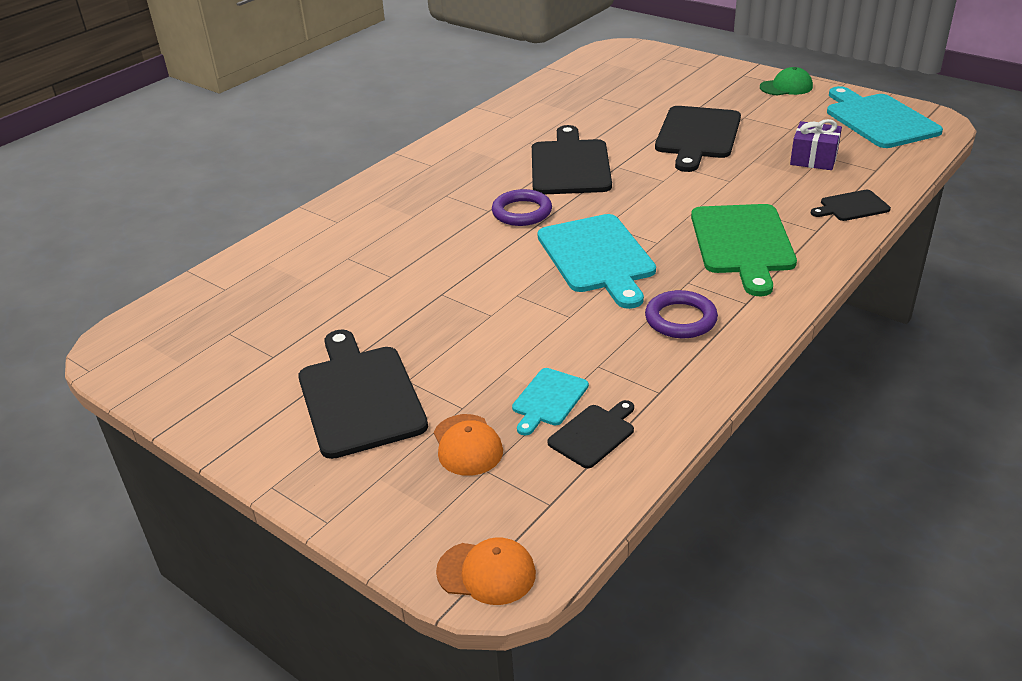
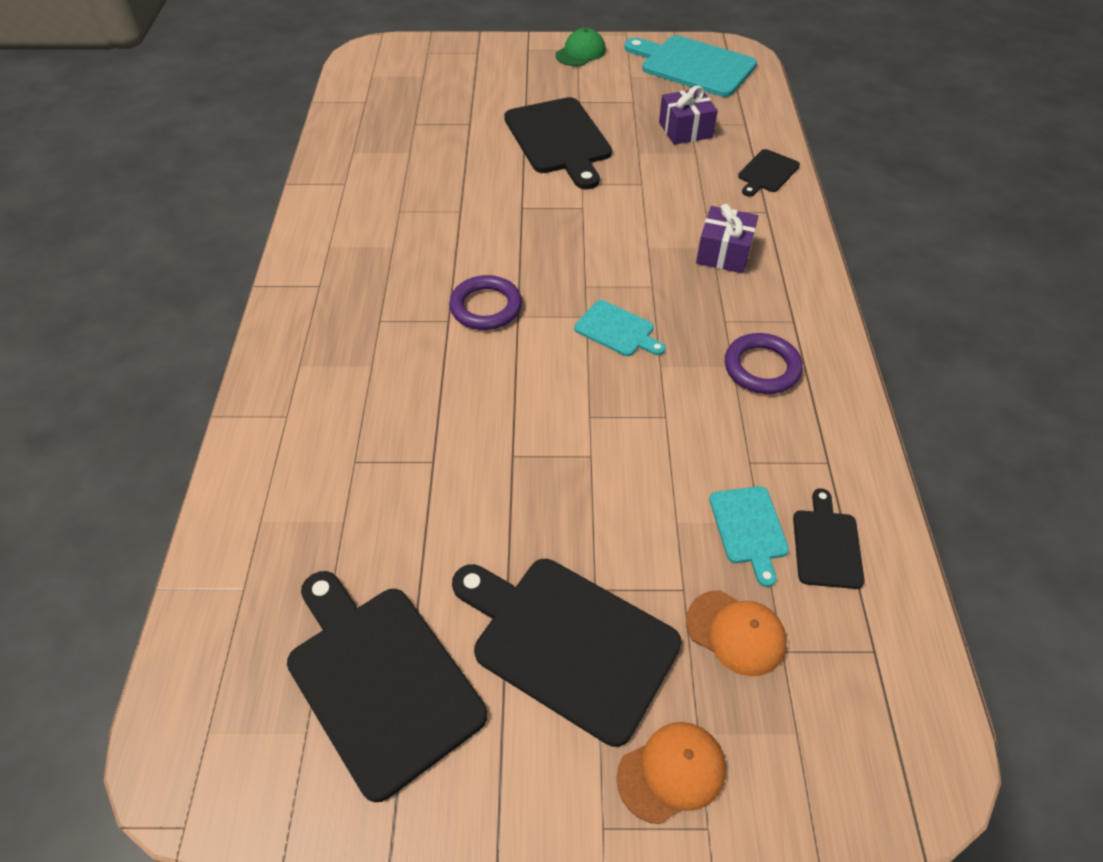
camera: 40 degrees left, 15 degrees up
(486, 572) = (907, 771): orange cap -> orange cap (671, 772)
(570, 165) = (473, 224): black cutting board -> black cutting board (380, 680)
(597, 257) = (617, 330): turquoise cutting board -> turquoise cutting board, size x0.51
(742, 243) = (724, 253): green cutting board -> purple gift

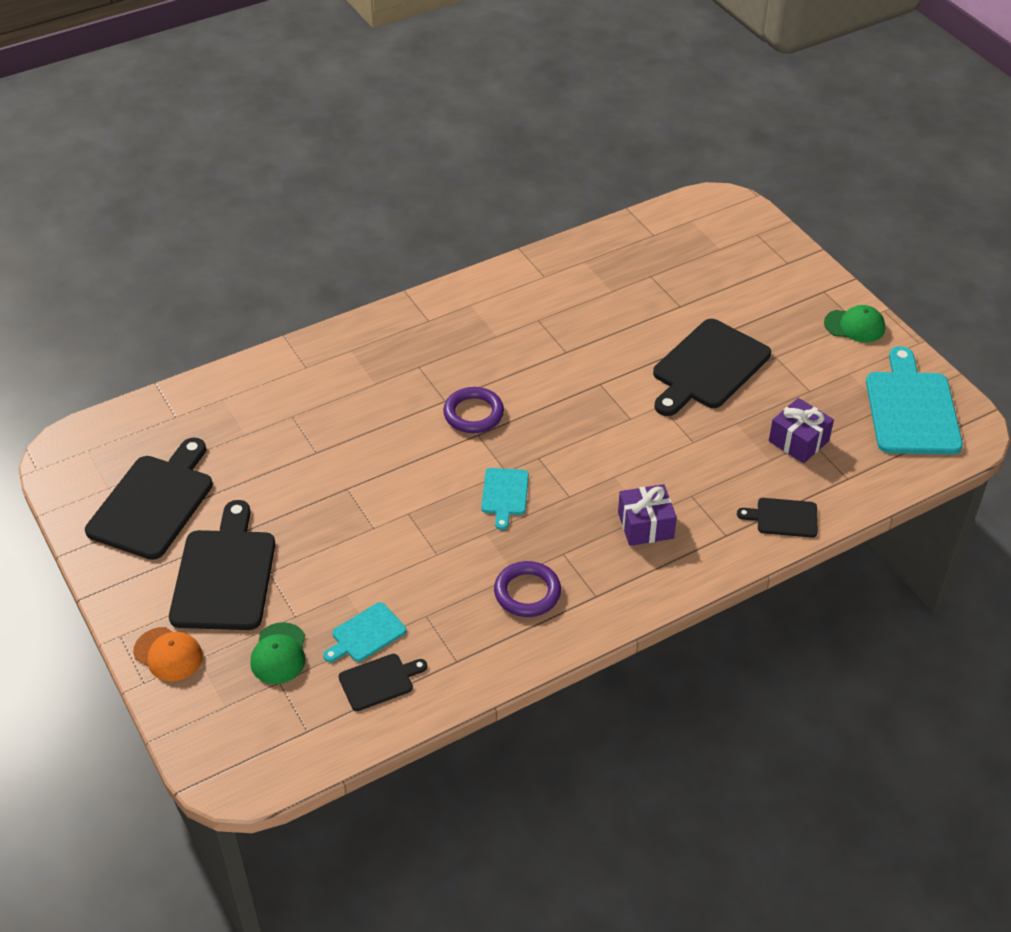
camera: 60 degrees right, 5 degrees down
(736, 632) = (279, 654): orange cap -> green cap

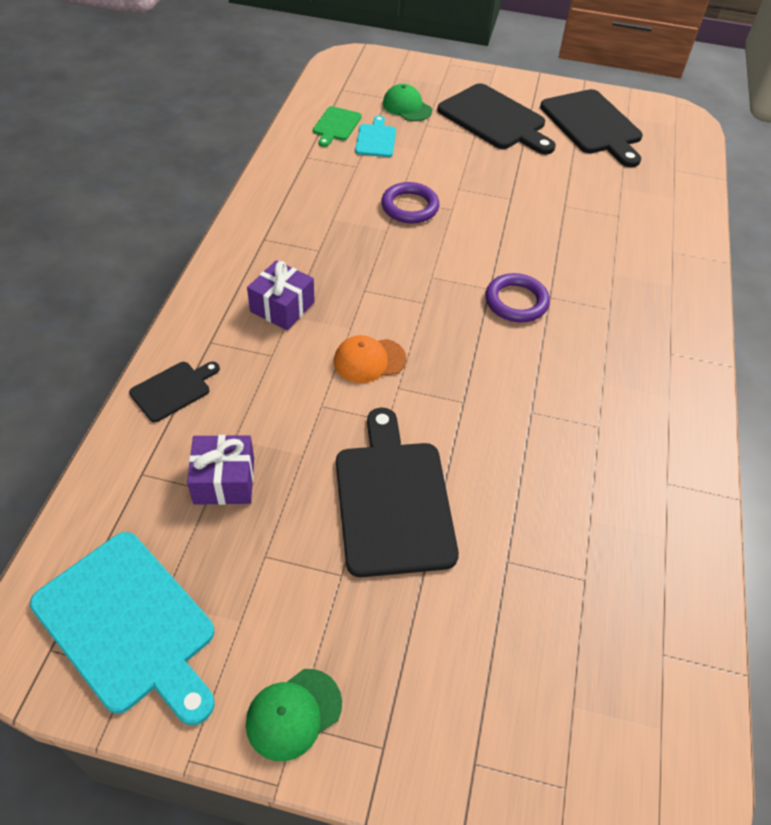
camera: 130 degrees right, 5 degrees up
(168, 654) = (458, 78): orange cap -> orange cap (369, 360)
(379, 681) = (336, 125): black cutting board -> green cutting board
(505, 494) = (410, 261): turquoise cutting board -> none
(527, 592) = (312, 213): purple ring -> purple ring (409, 207)

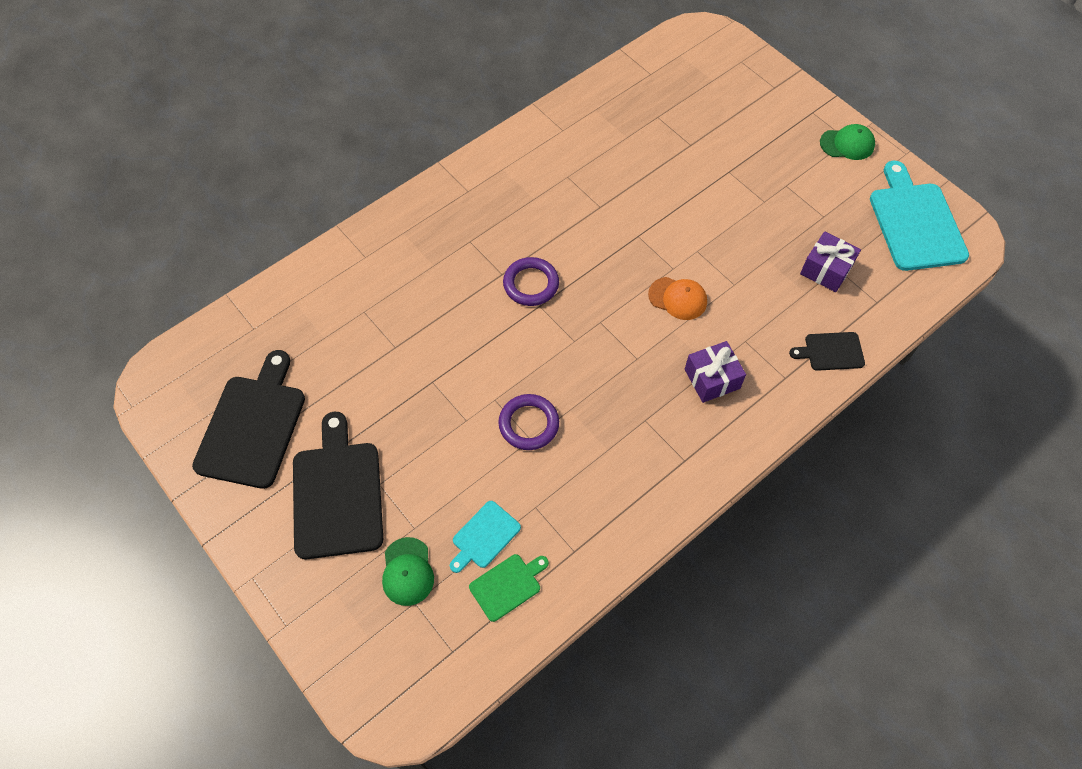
camera: 140 degrees left, 10 degrees up
(393, 500) = (730, 205): black cutting board -> none

